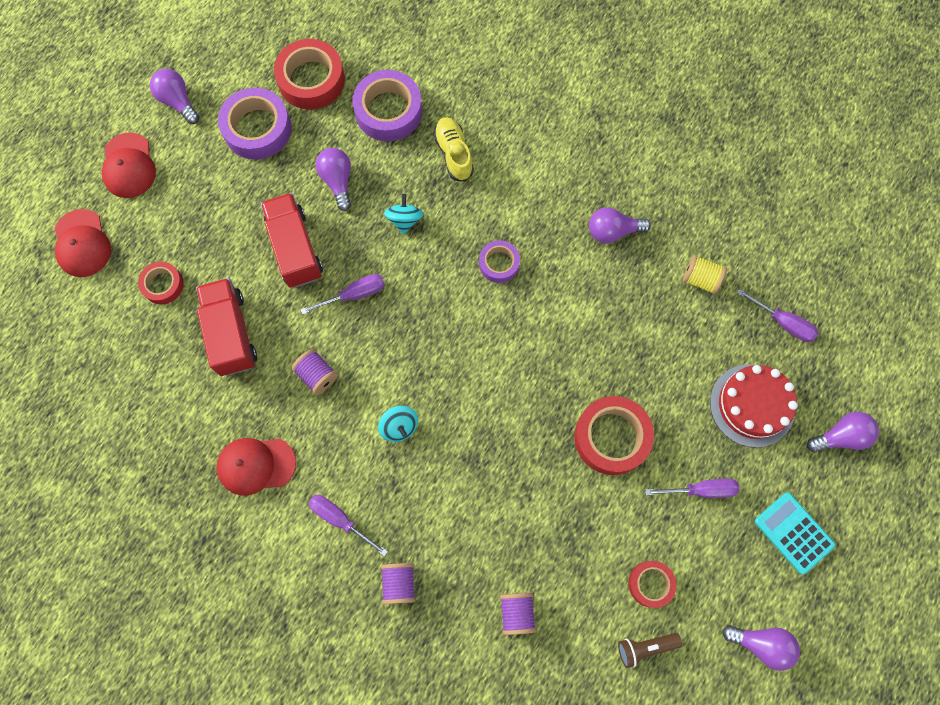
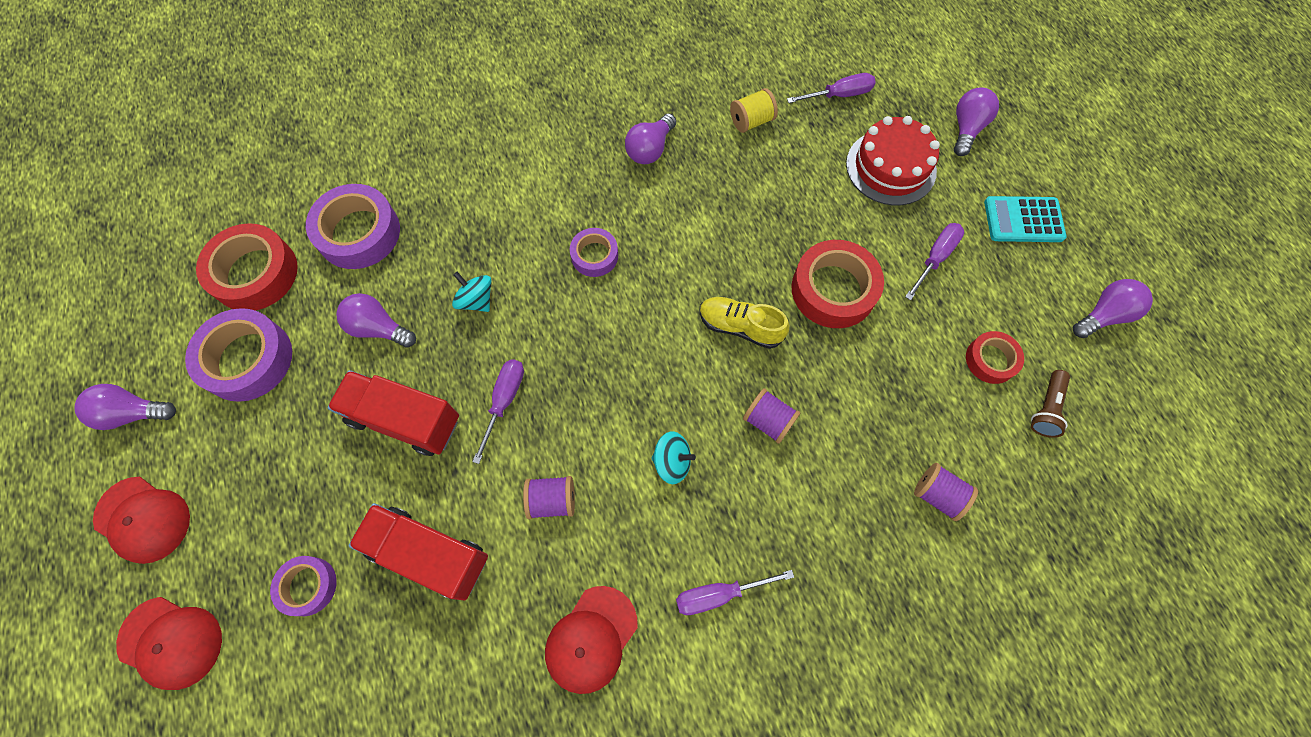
camera: 50 degrees left, 5 degrees down
(163, 285) = (308, 586): red tape -> purple tape
(399, 583) = (829, 585): purple spool -> purple spool (768, 421)
(454, 154) = (456, 212): yellow shoe -> yellow shoe (740, 327)

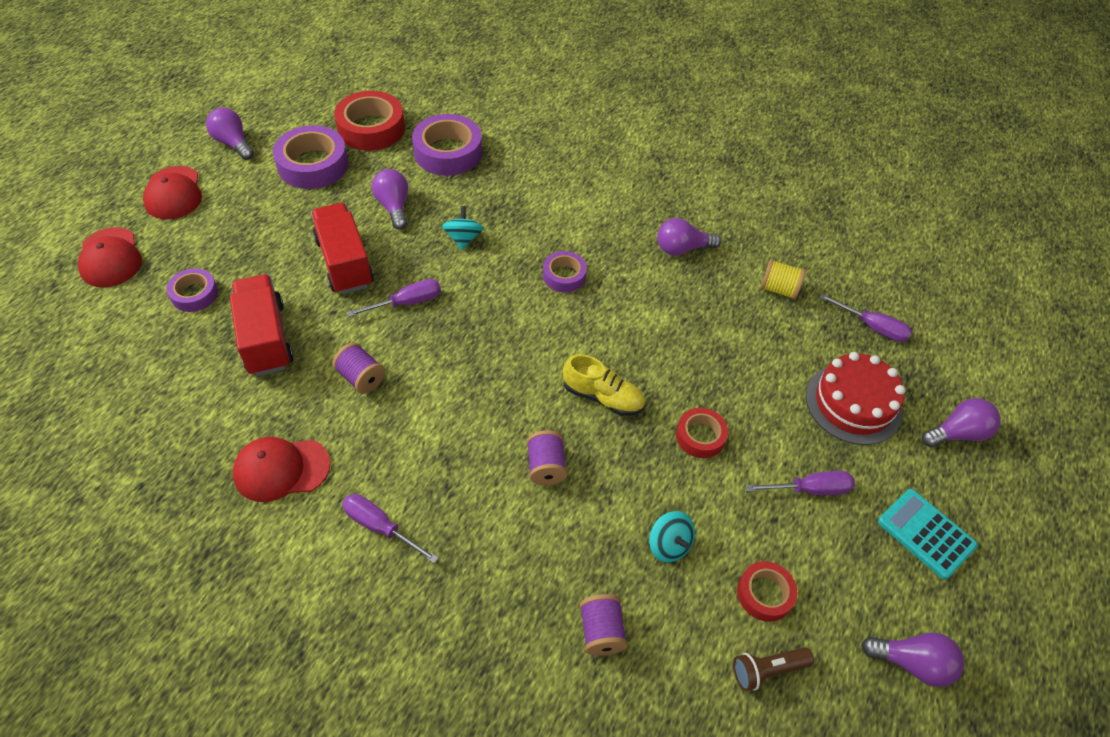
camera: 45 degrees right, 15 degrees down
(672, 462) = (454, 428): turquoise spinning top -> turquoise spinning top (669, 545)
(740, 327) = (603, 397): yellow shoe -> yellow shoe turned 135 degrees clockwise
(833, 289) = (700, 436): red tape -> red tape, size x0.57

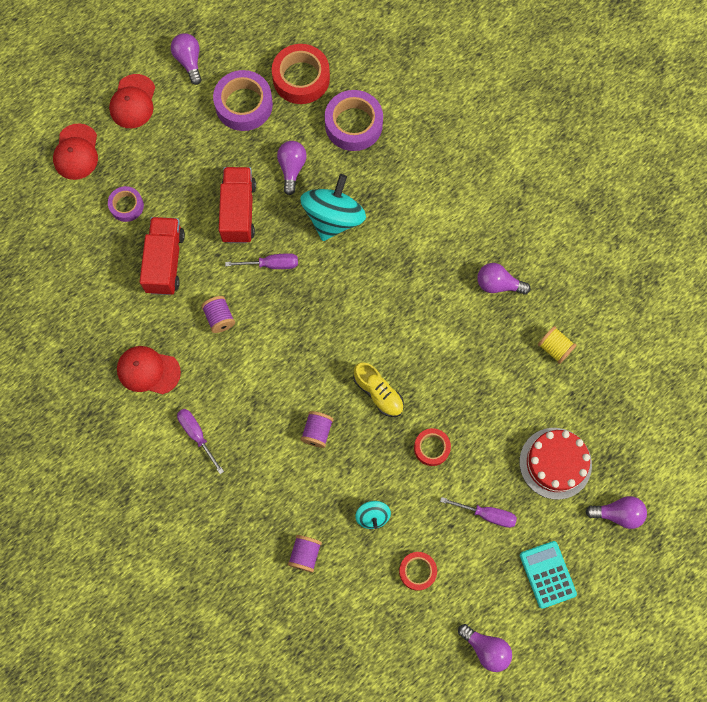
camera: 25 degrees right, 20 degrees up
(463, 239) = (333, 218): turquoise spinning top -> turquoise spinning top, size x2.05
(564, 276) = (395, 279): purple tape -> none
(767, 670) = (394, 617): brown flashlight -> none
(872, 327) = (608, 407): purple screwdriver -> none

